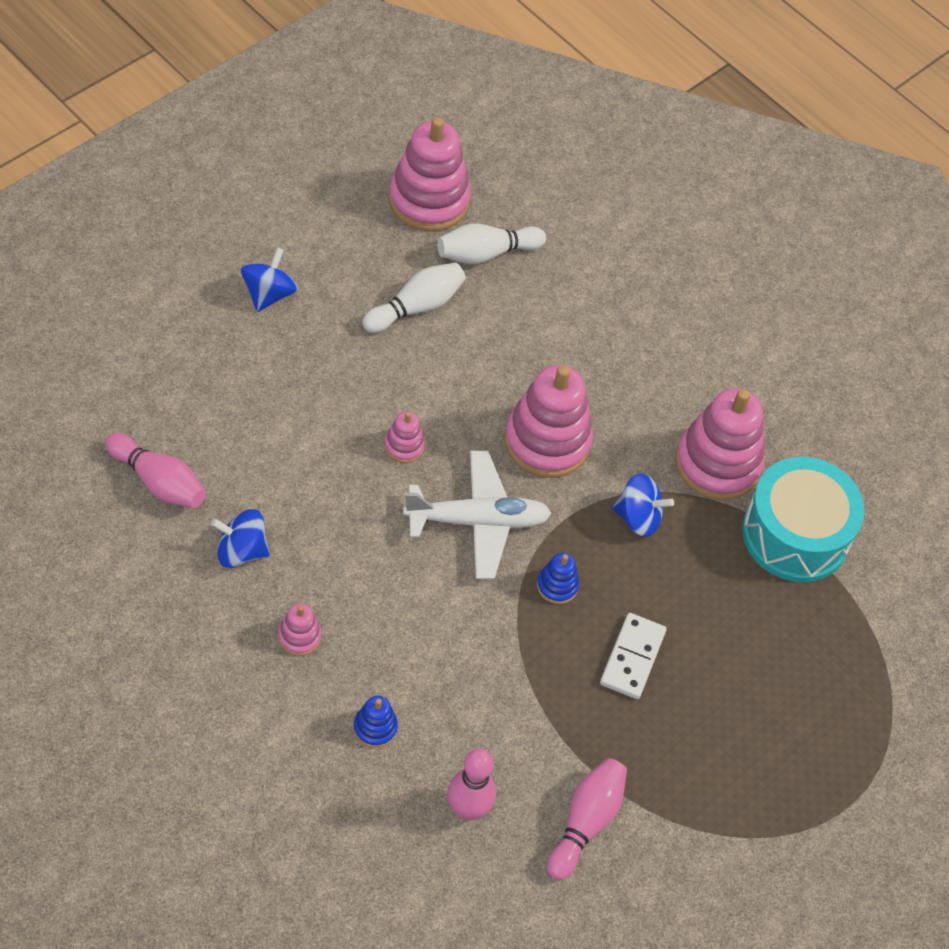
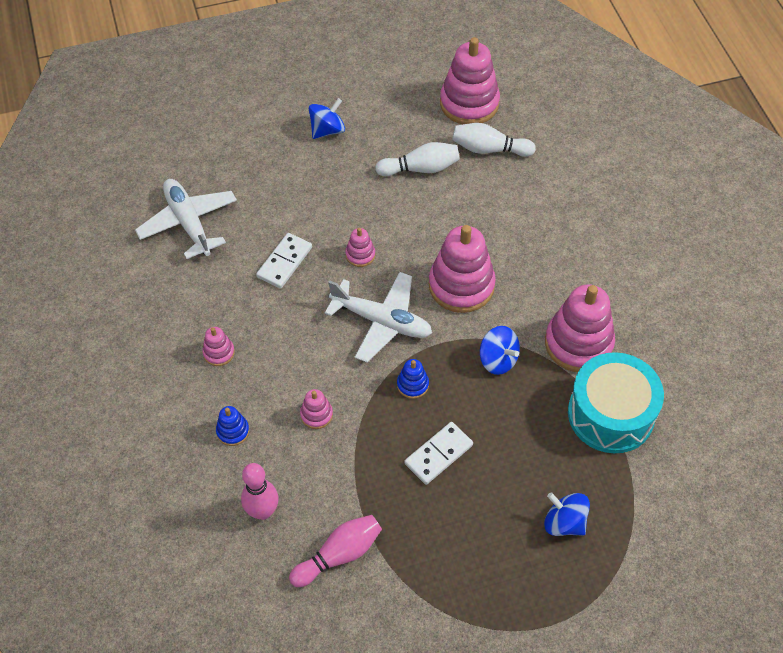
camera: 35 degrees right, 0 degrees up
(158, 481) = (188, 223): pink bowling pin -> white plane
(241, 551) = (214, 284): blue spinning top -> blue spinning top (564, 522)
(315, 489) = (284, 262): none -> white domino
(464, 667) = (316, 415): none -> pink stacking toy

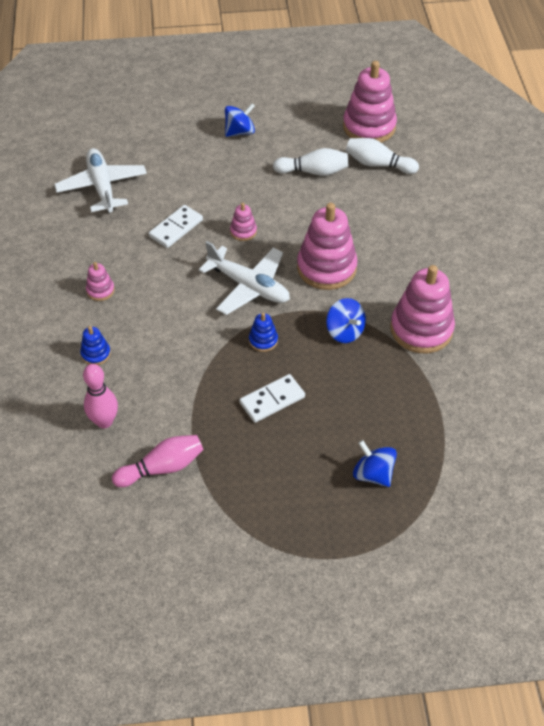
camera: 10 degrees right, 5 degrees down
(316, 415) = (172, 352): pink stacking toy -> none
(610, 414) = (437, 391): turquoise drum -> none

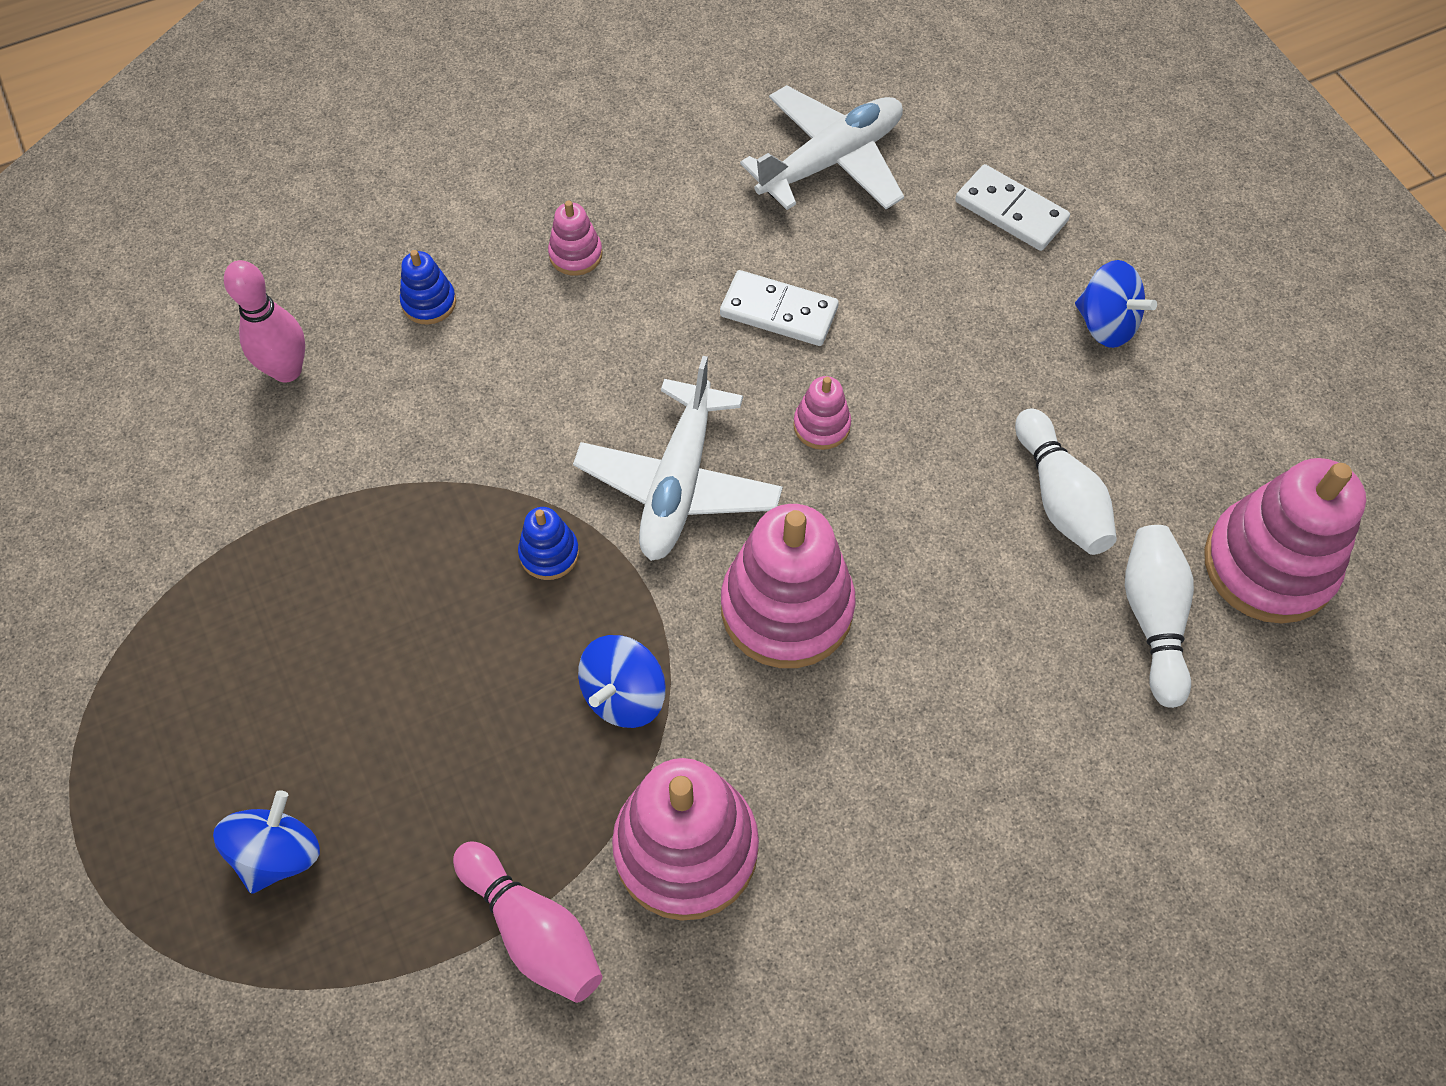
camera: 70 degrees right, 10 degrees up
(162, 467) = (211, 490): pink bowling pin -> pink bowling pin (533, 930)
(272, 400) = (408, 616): white domino -> white domino (1011, 211)

